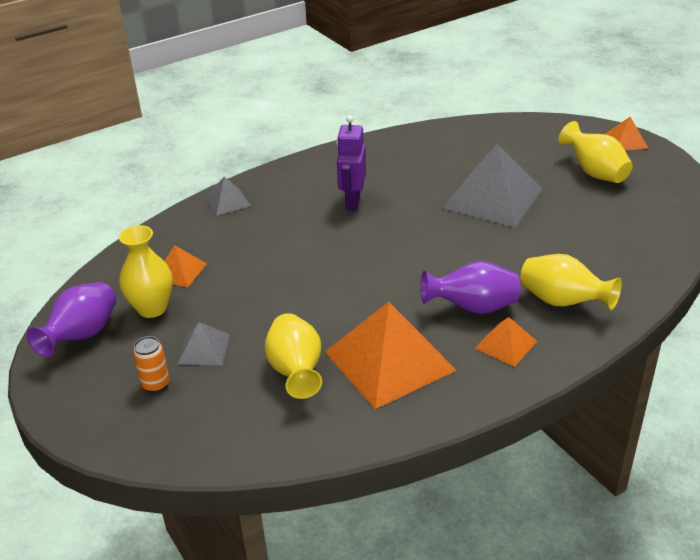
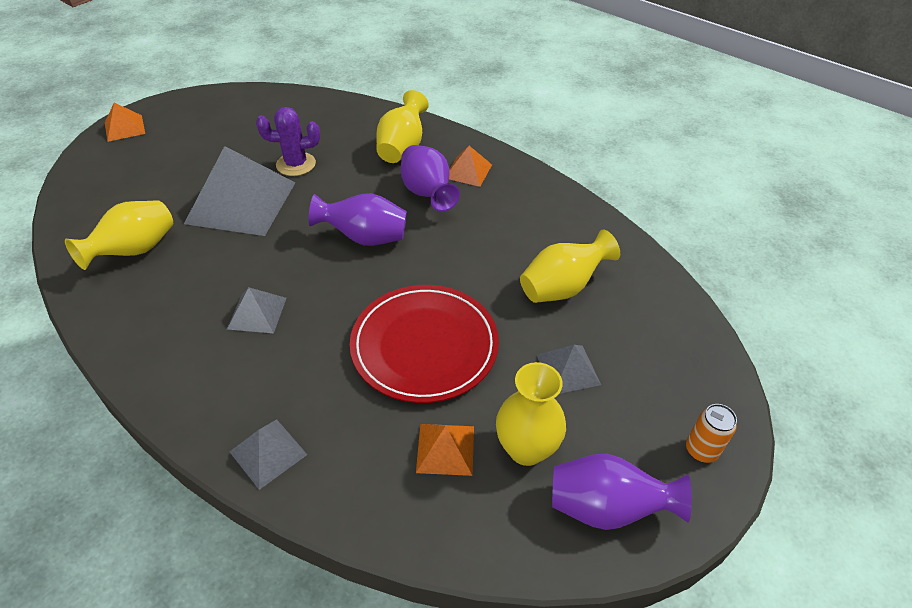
camera: 110 degrees left, 10 degrees up
(156, 384) = (637, 392): orange can -> orange can (701, 450)
(275, 276) = (424, 345): none -> red plate
(352, 201) = (257, 313): purple robot -> grey pyramid
(389, 361) = (518, 231): orange pyramid -> none
(418, 260) = (365, 238): none -> purple vase
(546, 229) = (296, 164): none -> purple cactus
(594, 172) = (189, 143): yellow vase -> yellow vase (135, 251)

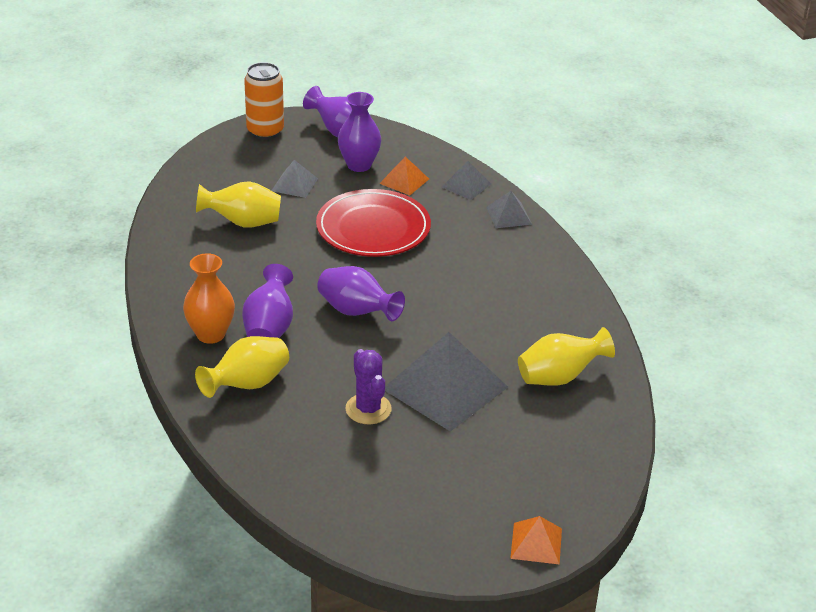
camera: 150 degrees left, 10 degrees down
(257, 313) = (477, 290): grey pyramid -> grey pyramid (466, 185)
(296, 164) = (368, 409): purple cactus -> purple cactus turned 45 degrees clockwise
(468, 171) = (210, 334): orange pyramid -> orange vase
(526, 449) = (359, 165): yellow vase -> purple vase
(701, 450) = (265, 131): orange can -> orange can, size x1.74

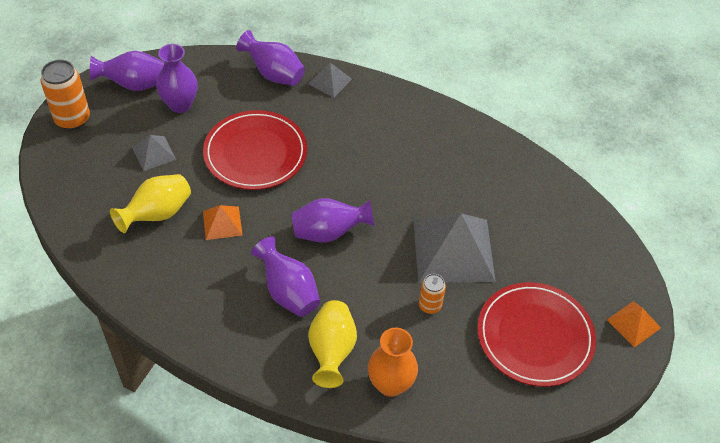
camera: 45 degrees left, 15 degrees up
(210, 334) = (254, 330): orange vase -> orange vase (390, 384)
(368, 409) = (429, 306): purple cactus -> orange can
(404, 181) = (228, 98): orange pyramid -> orange pyramid (222, 223)
(428, 488) = (535, 336): none -> red plate
(466, 185) = (274, 74): grey pyramid -> purple vase
(559, 377) = (505, 189): yellow vase -> none

